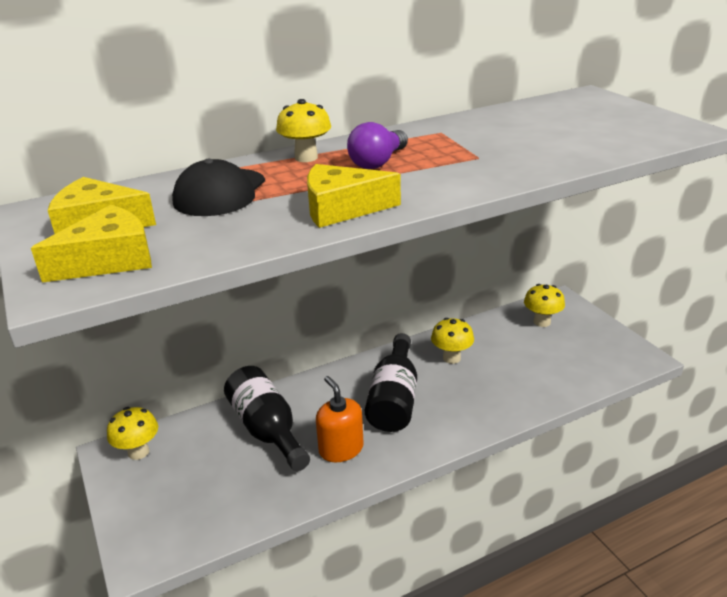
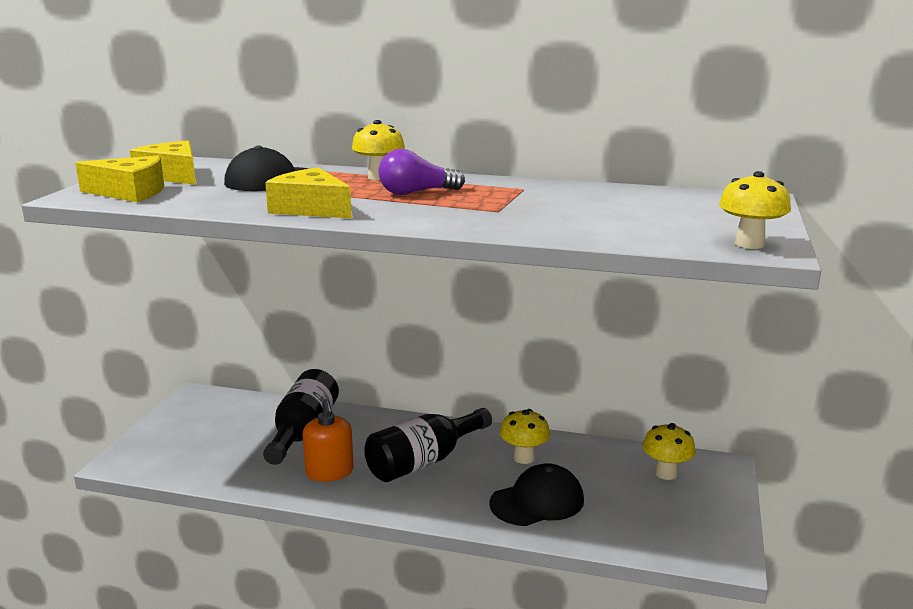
camera: 40 degrees right, 10 degrees down
(138, 452) = (210, 403): yellow mushroom -> yellow mushroom (749, 244)
(341, 449) = (329, 472): orange soap dispenser -> orange soap dispenser turned 150 degrees clockwise
(505, 384) = (537, 501): none -> black cap

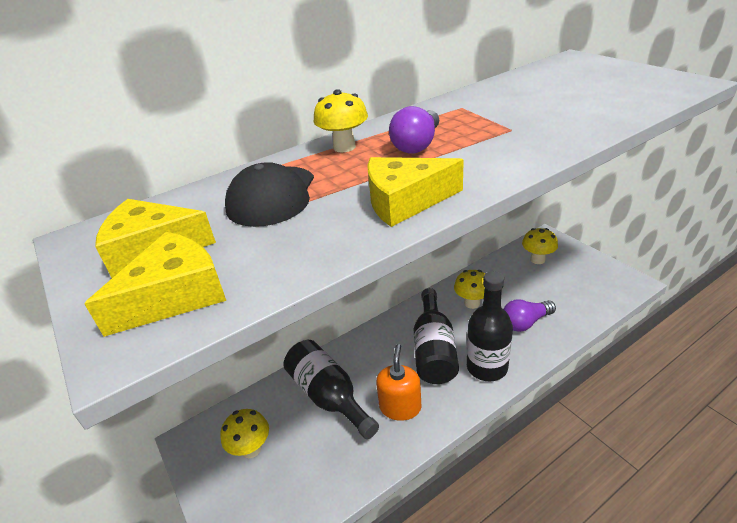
camera: 45 degrees left, 15 degrees up
(329, 472) = (400, 407): orange soap dispenser -> orange soap dispenser turned 105 degrees counterclockwise
(437, 500) = (487, 367): none -> black bottle
(537, 501) = (525, 322): black cap -> purple light bulb
(749, 244) = (674, 83): yellow mushroom -> yellow mushroom (251, 449)

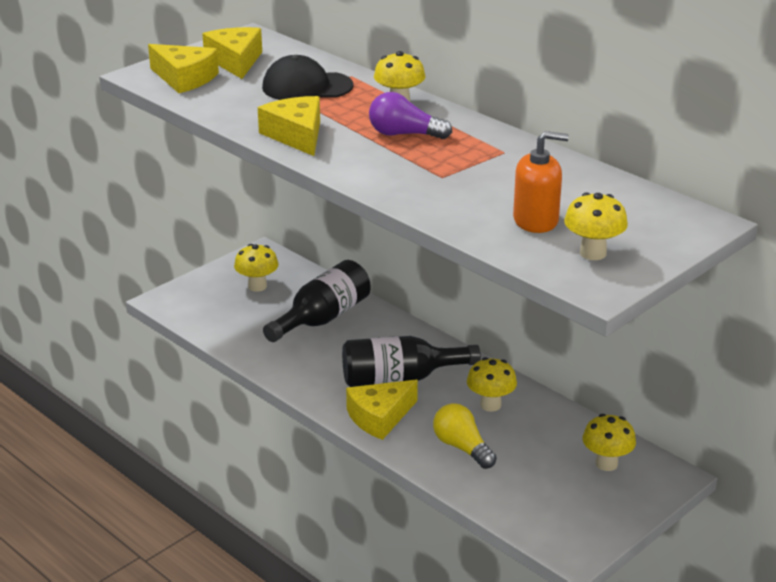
camera: 75 degrees right, 5 degrees down
(400, 407) = (315, 362): orange soap dispenser -> orange soap dispenser (536, 220)
(487, 367) = (380, 417): black bottle -> yellow cheese
(525, 322) = (462, 447): purple light bulb -> yellow light bulb
(637, 83) = (593, 253): none -> yellow mushroom

